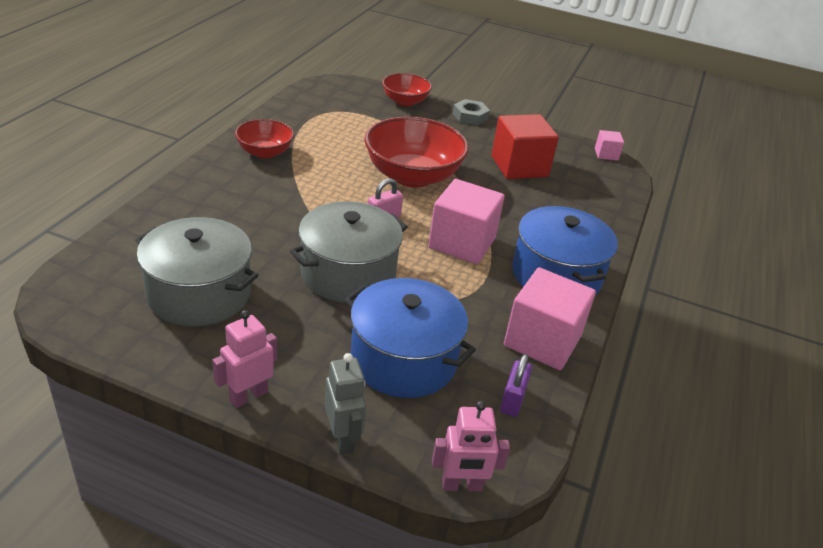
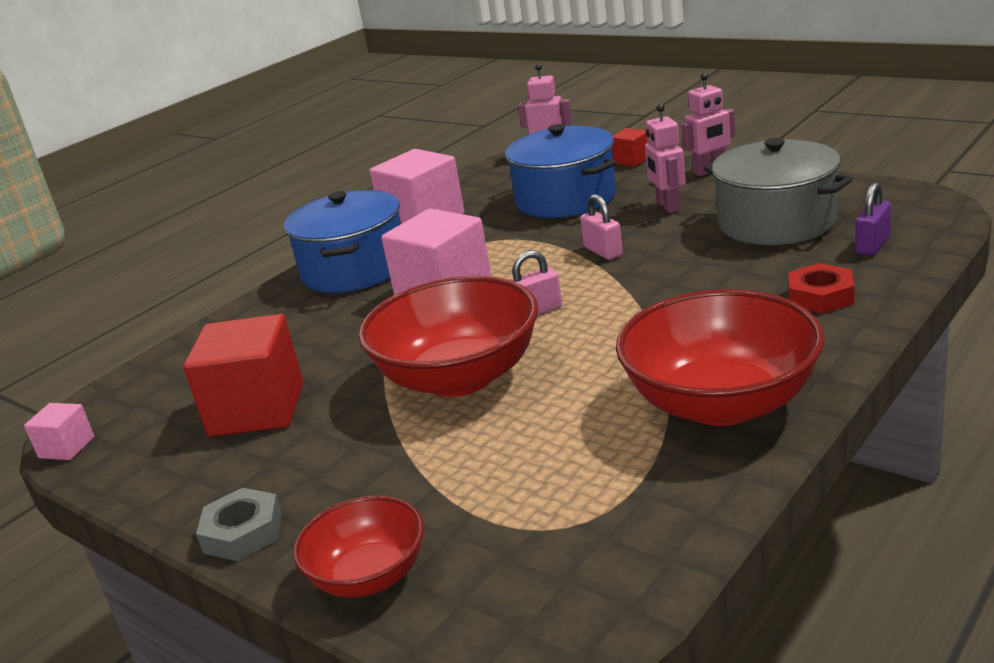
camera: 155 degrees left, 10 degrees down
(191, 213) = (820, 296): none -> red nut
(265, 152) = (721, 403): red bowl -> red bowl, size x1.77
(295, 331) = (667, 206): none -> pink robot
(343, 438) = (632, 160): grey robot -> red cube
(348, 273) = (603, 251): grey pot -> pink padlock
(512, 400) = (482, 187): purple padlock -> purple padlock (872, 245)

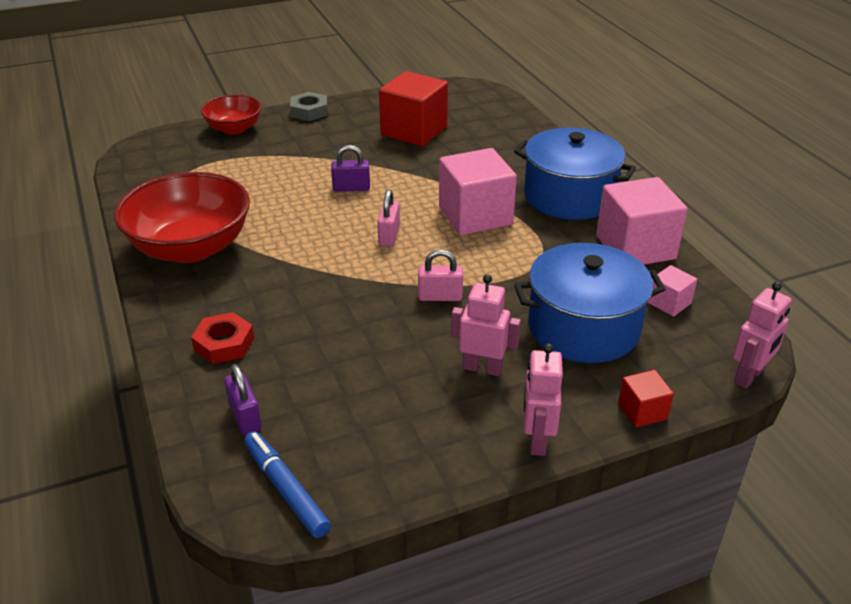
camera: 115 degrees right, 10 degrees up
(67, 447) = (454, 85): pink cube -> pink cube (669, 303)
(459, 377) = (351, 188): red bowl -> purple padlock
(776, 222) = (360, 401): grey pot -> none
(896, 204) = (286, 489): none -> blue marker

